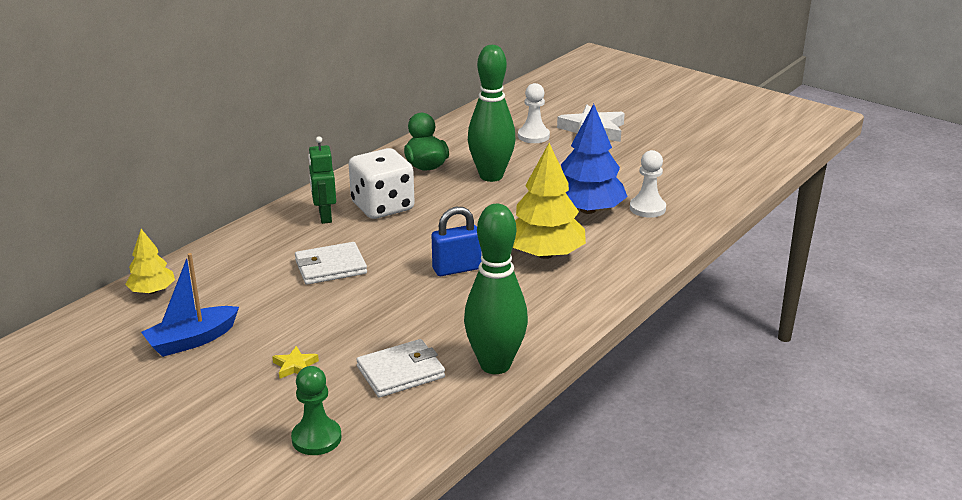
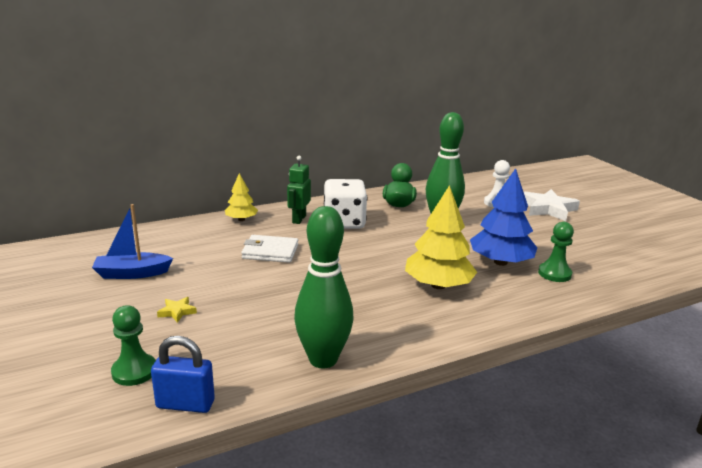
camera: 25 degrees right, 5 degrees down
(152, 291) = (144, 236): yellow tree -> yellow tree (241, 219)
(400, 372) = (245, 341): white wallet -> none
(456, 269) = (359, 277): blue padlock -> blue padlock (185, 404)
(647, 208) = (554, 273): white pawn -> green pawn

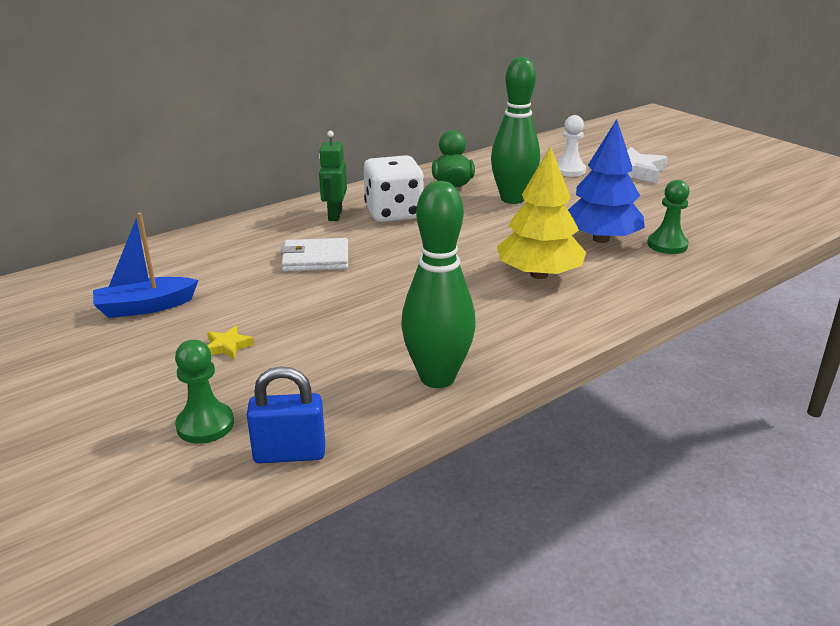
camera: 10 degrees left, 5 degrees up
(241, 219) = (260, 223): yellow tree -> none

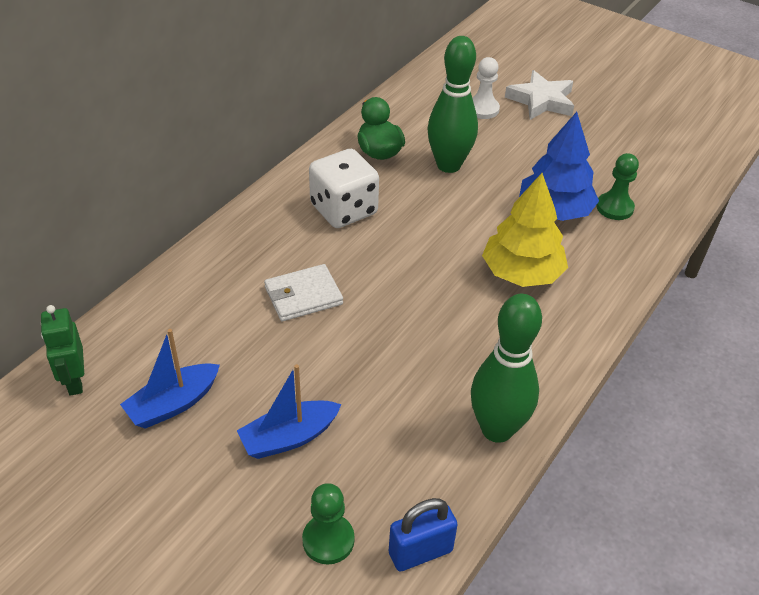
camera: 20 degrees left, 15 degrees up
(228, 346) = (289, 437): yellow star -> blue boat
(334, 215) = (285, 224): green robot -> green robot (74, 381)

